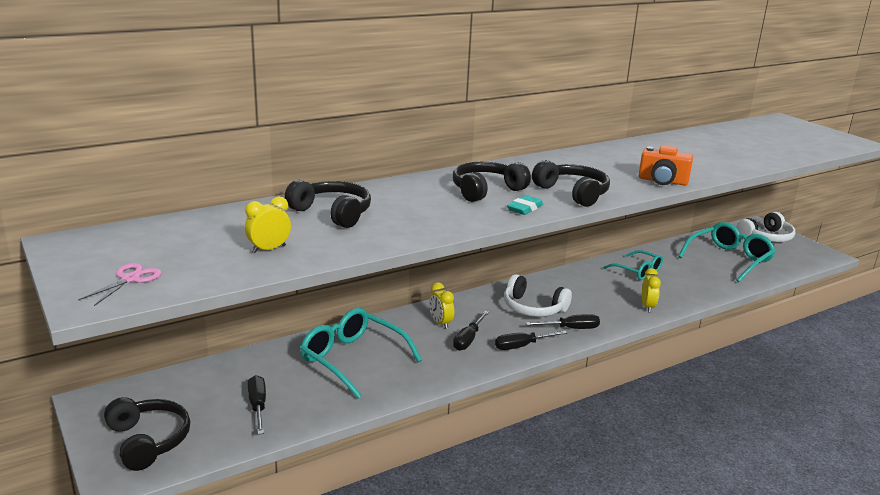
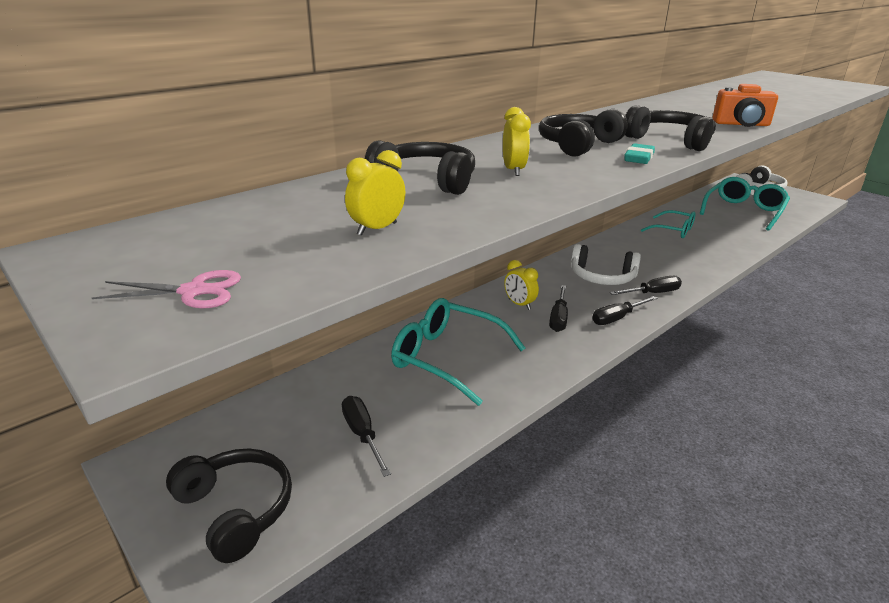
camera: 10 degrees left, 5 degrees up
(130, 279) = (194, 291): pink scissors -> pink scissors turned 75 degrees clockwise
(647, 307) = (707, 263): yellow clock -> yellow clock (513, 170)

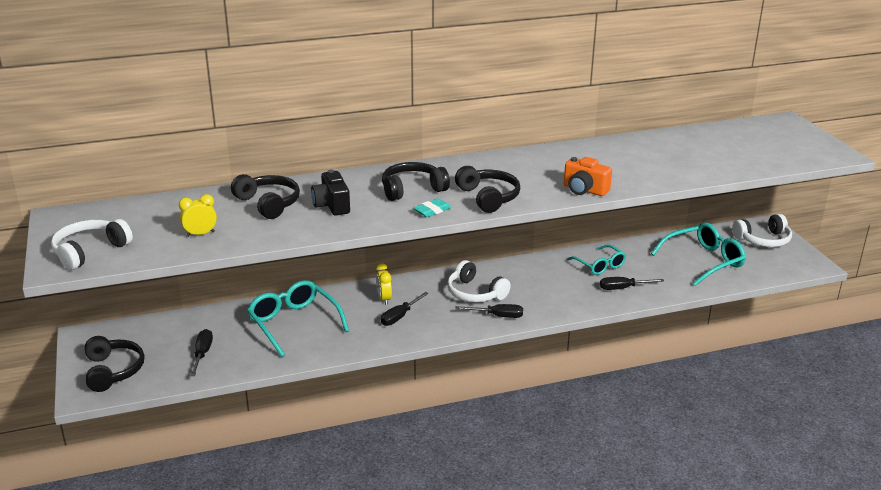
camera: 25 degrees right, 0 degrees up
(194, 291) = (90, 251): pink scissors -> white headphones
(513, 170) = (332, 205): yellow clock -> black camera
(617, 318) = (443, 327): black screwdriver -> black screwdriver (623, 288)

